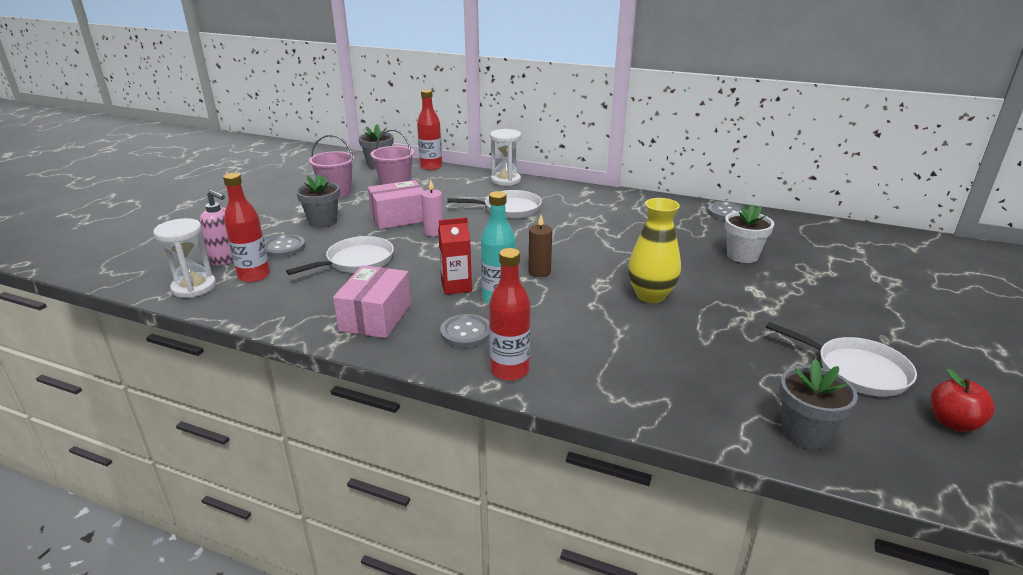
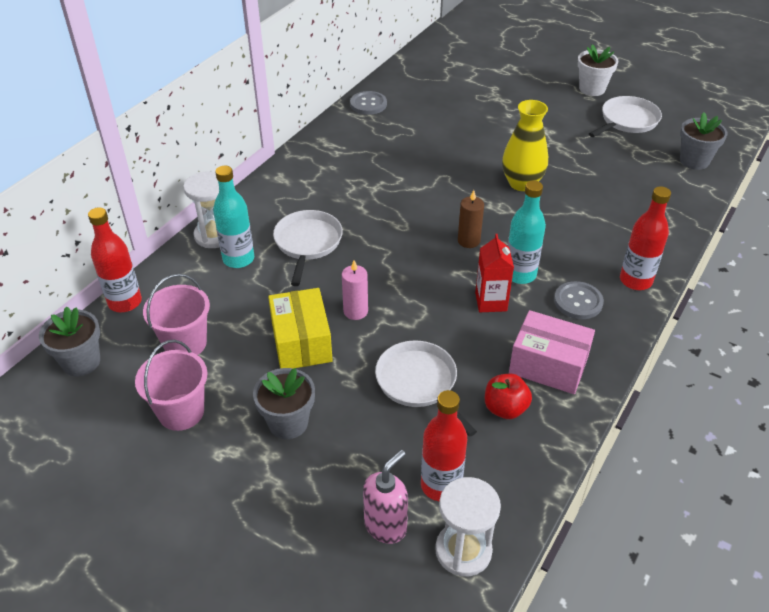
camera: 80 degrees left, 15 degrees up
(284, 247) = (363, 461): grey button -> none
(399, 218) = (301, 342): pink box -> yellow box
(482, 190) = (238, 259): none -> turquoise bottle
(742, 256) = (458, 119): white flower pot -> white flower pot (592, 89)
(953, 423) = (678, 107): red apple -> red apple (505, 408)

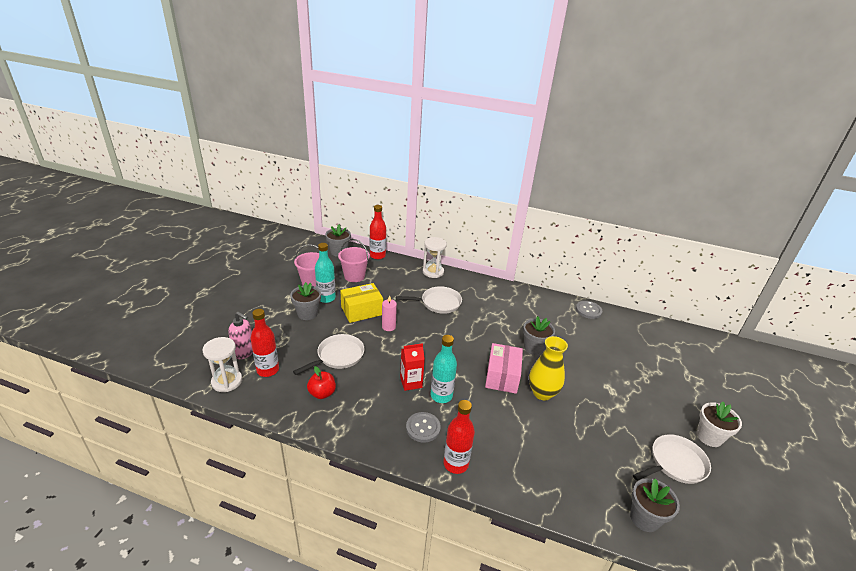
camera: 75 degrees right, 10 degrees down
(238, 259) = (417, 282): turquoise bottle -> turquoise bottle (326, 298)
(436, 169) = (534, 348): none -> grey flower pot
(468, 241) = (466, 368): brown candle -> none
(548, 365) = (360, 413): pink box -> pink box (502, 376)
(627, 121) = (675, 463): white pan -> white pan turned 60 degrees counterclockwise

